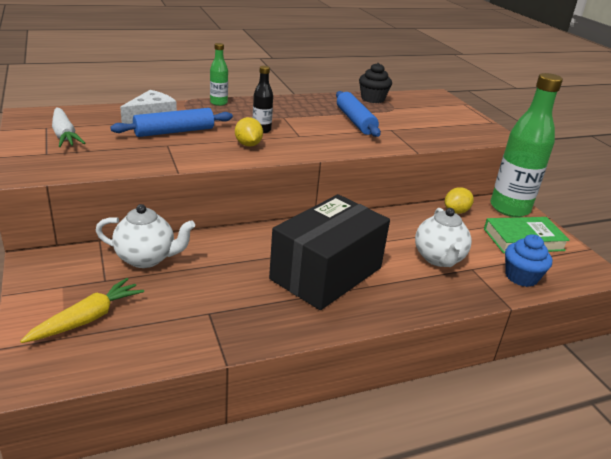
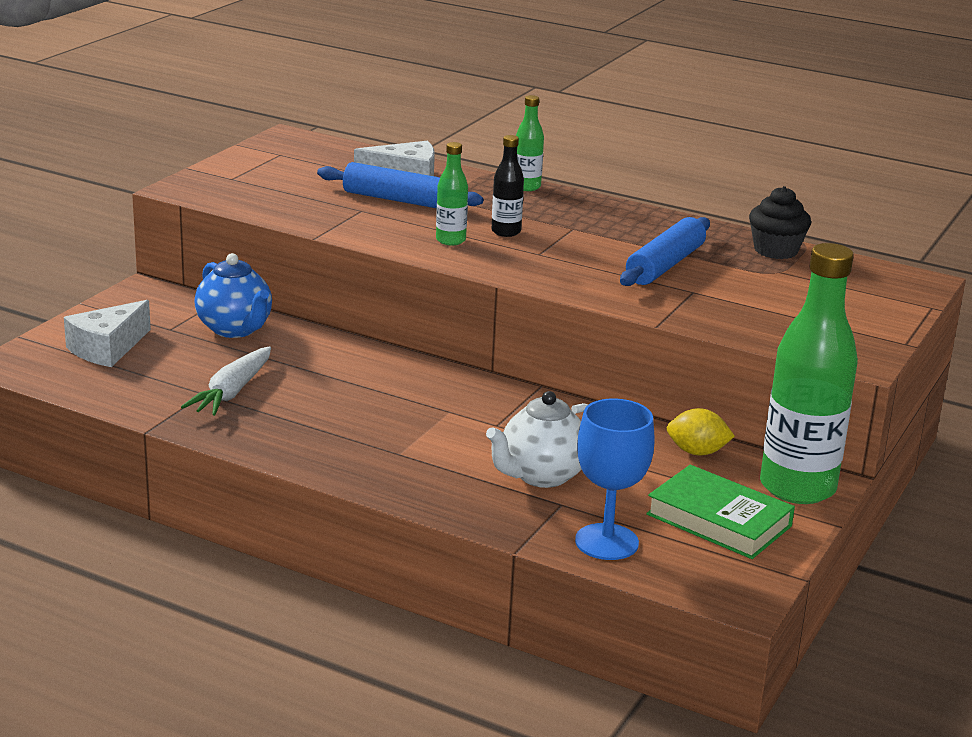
camera: 50 degrees right, 5 degrees down
(64, 135) = (281, 167): white carrot -> white carrot (232, 392)
(87, 319) = (107, 348): yellow carrot -> white cheese
(146, 258) = (235, 329): white teapot -> blue teapot
(248, 145) = (450, 240): yellow lemon -> green bottle
(326, 273) = (378, 422): black box -> none
(521, 277) = (606, 542): blue cupcake -> blue goblet

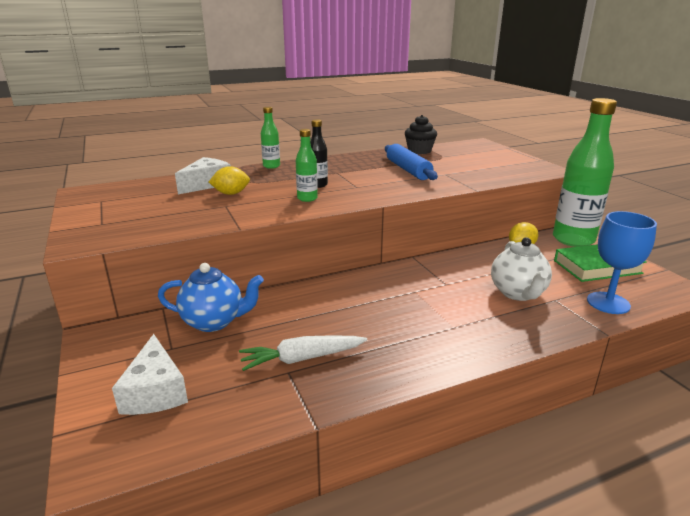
camera: 50 degrees left, 0 degrees up
(232, 392) = (302, 359): white carrot -> white carrot turned 105 degrees clockwise
(399, 200) = (231, 193): blue rolling pin -> yellow lemon

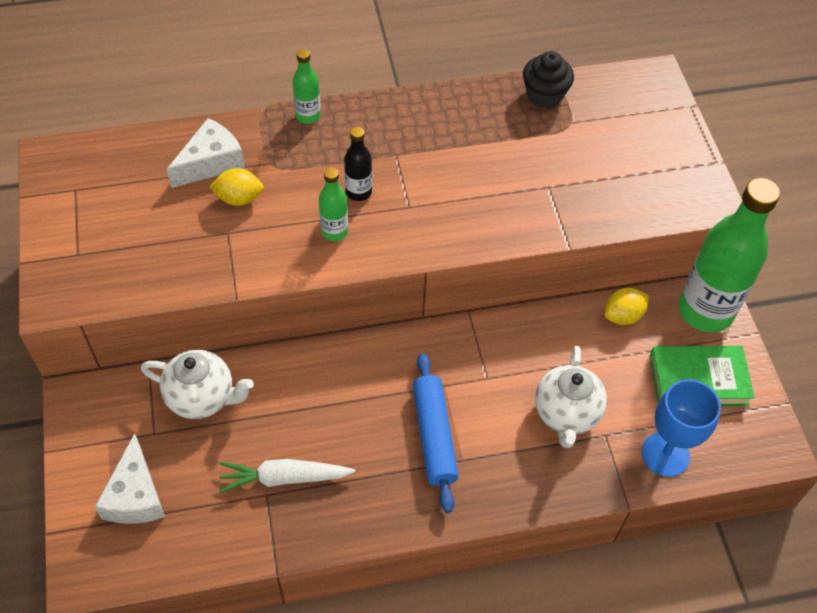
camera: 10 degrees right, 30 degrees up
(214, 322) = (202, 397): blue teapot -> white teapot
(408, 170) = (500, 164): blue rolling pin -> blue rolling pin (433, 436)

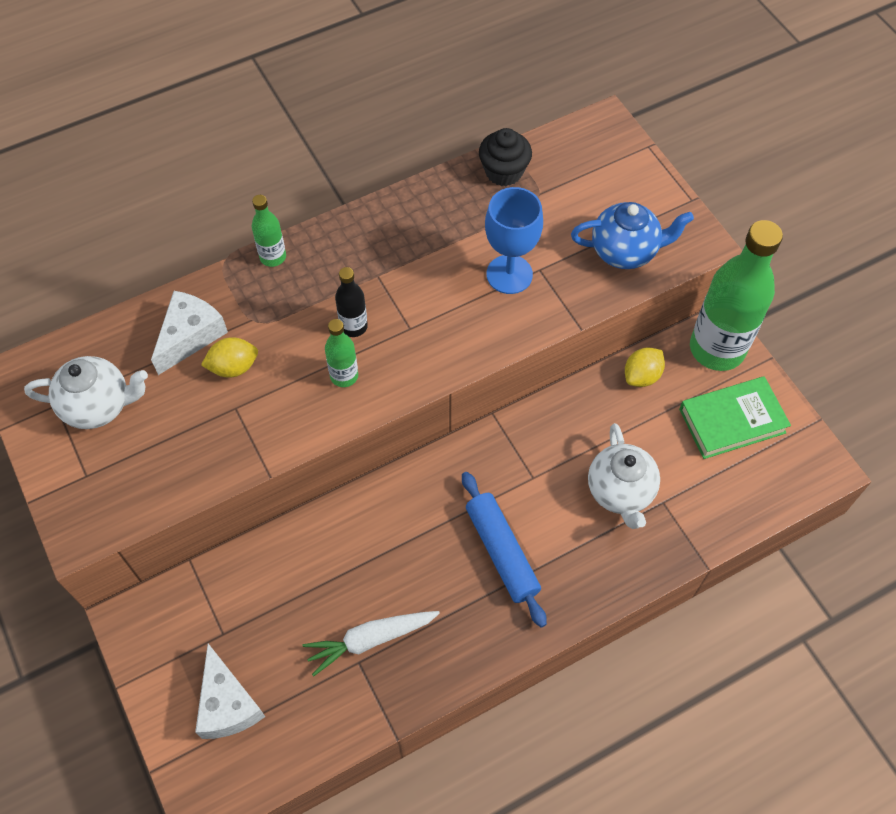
camera: 15 degrees left, 5 degrees up
(202, 397) = (258, 581): white teapot -> white teapot (99, 406)
(635, 191) = (625, 252): none -> blue teapot
(665, 454) = (724, 504): blue goblet -> blue goblet (509, 274)

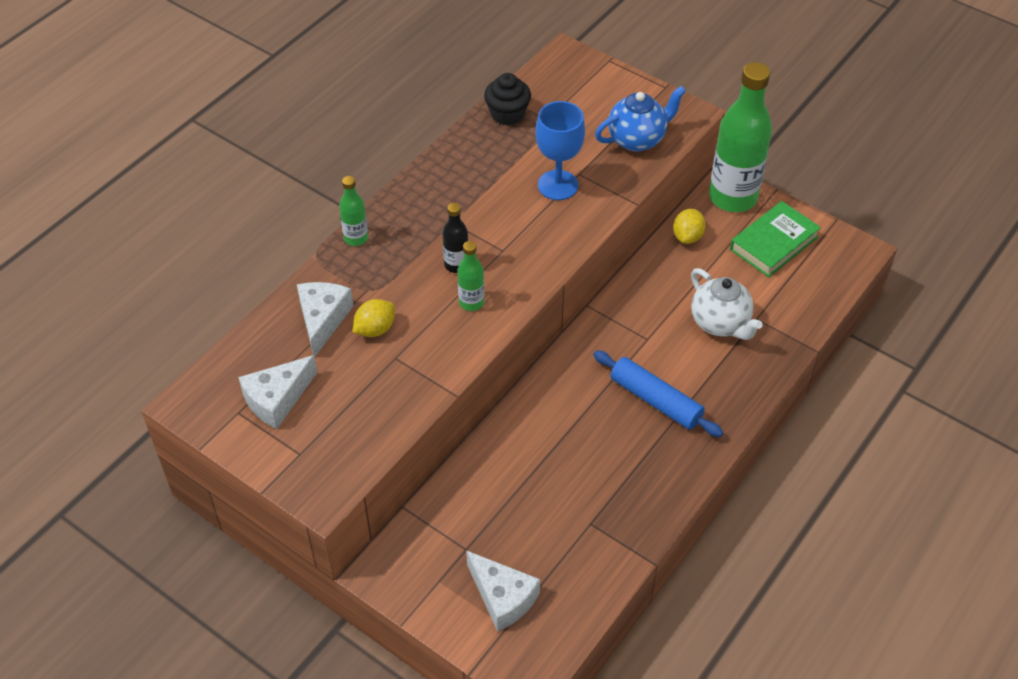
camera: 25 degrees left, 10 degrees down
(99, 406) = (277, 399): white teapot -> white cheese
(370, 640) = (590, 503): white carrot -> none

